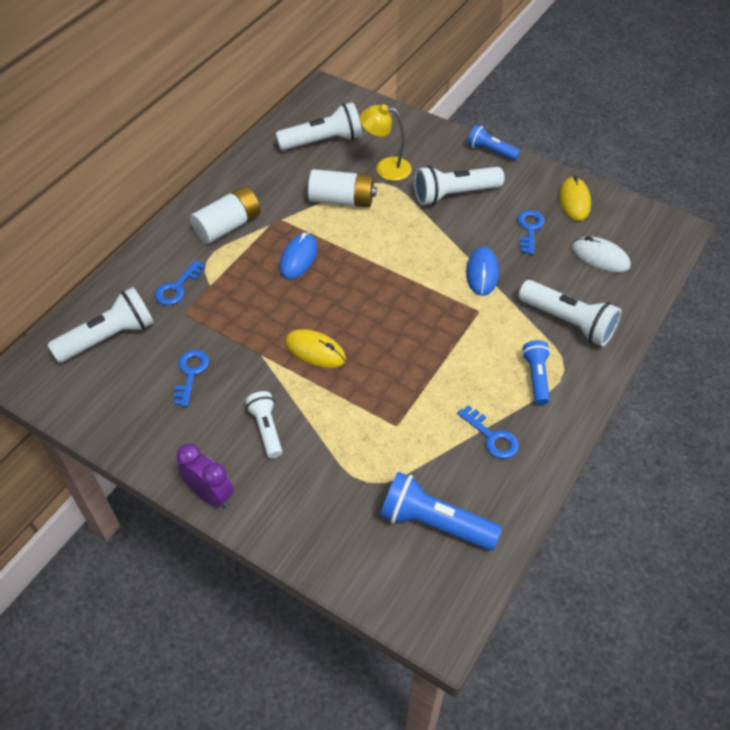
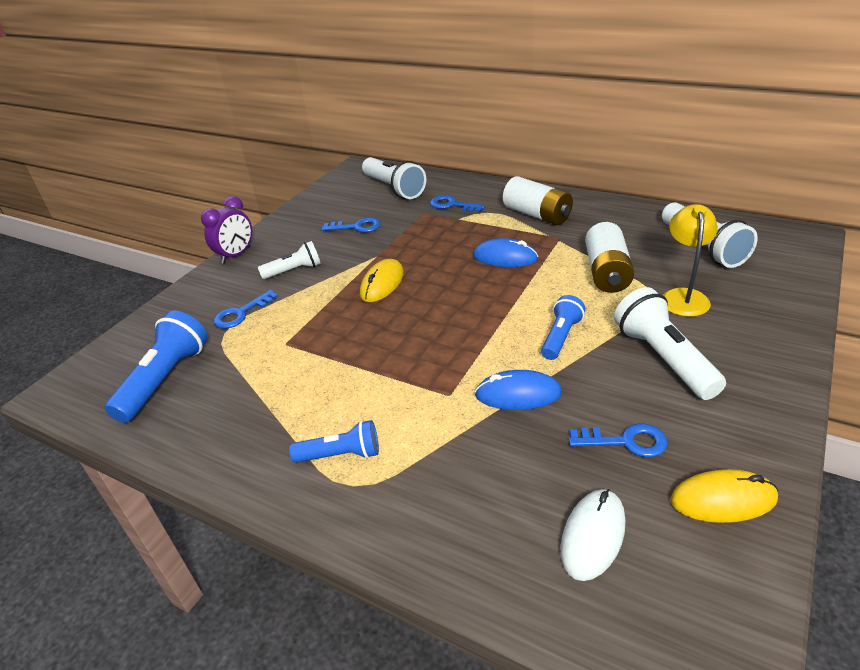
camera: 90 degrees right, 15 degrees down
(490, 151) = (788, 389): blue flashlight -> blue flashlight (561, 337)
(492, 437) = (257, 416): blue key -> blue key (241, 313)
(568, 322) = (440, 490): white flashlight -> none

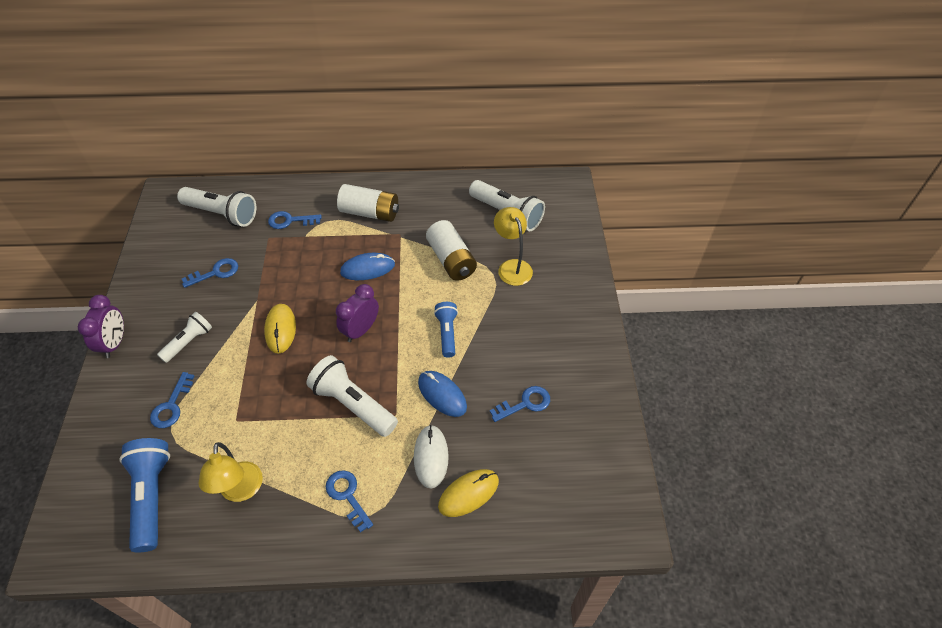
camera: 35 degrees left, 15 degrees up
(242, 405) = (240, 491): none -> yellow lamp
(341, 455) = (347, 496): blue flashlight -> blue key
(462, 306) = (361, 330): none -> purple clock
(518, 394) = (442, 395): blue mouse -> blue mouse turned 75 degrees clockwise
(593, 536) = (535, 478): white mouse -> white mouse (431, 457)
(663, 358) = (521, 327): white flashlight -> white flashlight (353, 404)
(723, 500) = (592, 421): yellow mouse -> yellow mouse (468, 494)

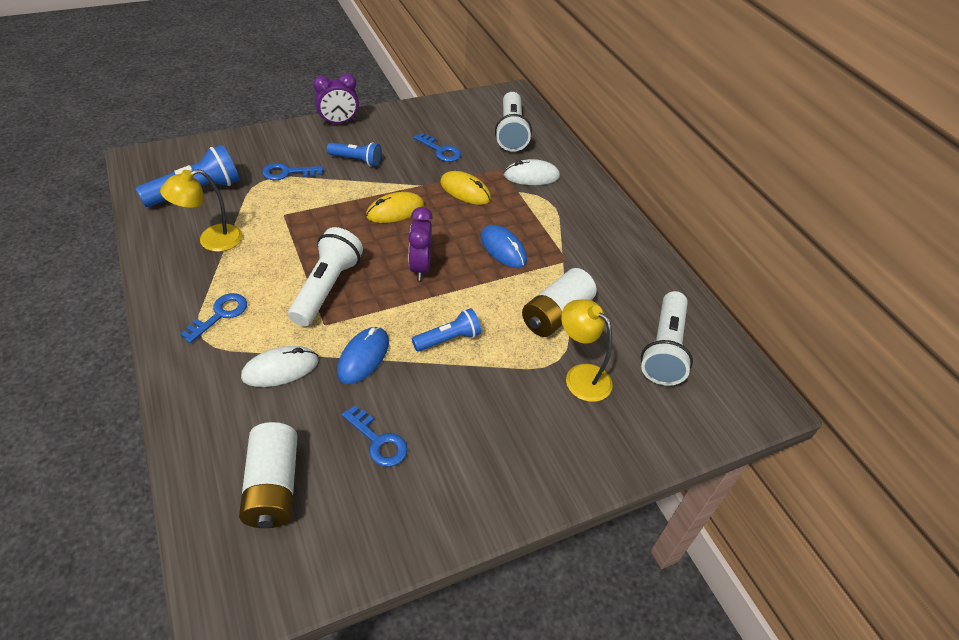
camera: 65 degrees right, 5 degrees down
(188, 342) = (356, 160): white flashlight -> blue flashlight
(290, 221) = (531, 176): blue key -> white mouse
(361, 330) = (420, 267): purple clock -> purple clock turned 105 degrees counterclockwise
(370, 212) = (581, 228): white battery -> white battery (273, 486)
(468, 494) = (242, 415): yellow mouse -> yellow mouse (465, 191)
(512, 267) = (580, 376): yellow lamp -> yellow lamp turned 90 degrees counterclockwise

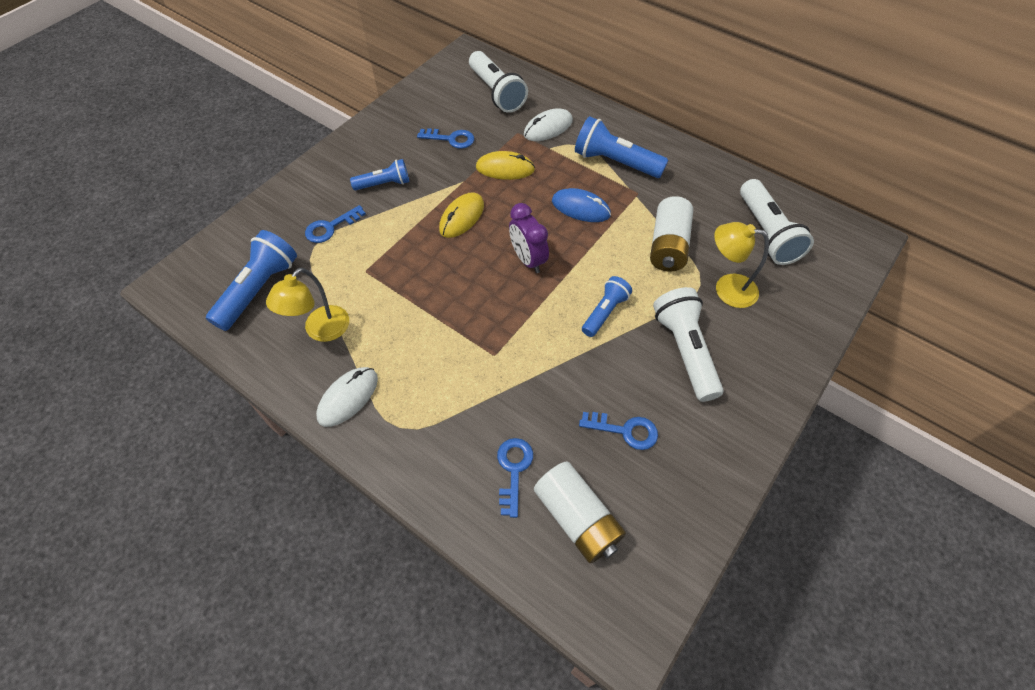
camera: 25 degrees left, 10 degrees up
(220, 315) = (395, 397): blue key -> blue key (513, 470)
(280, 369) = (493, 416): white mouse -> white mouse (348, 398)
(326, 288) = (466, 321): white flashlight -> white flashlight (685, 350)
(338, 122) = (333, 153): purple clock -> none
(363, 357) = (551, 366): blue mouse -> none
(568, 227) = (615, 162): none -> blue flashlight

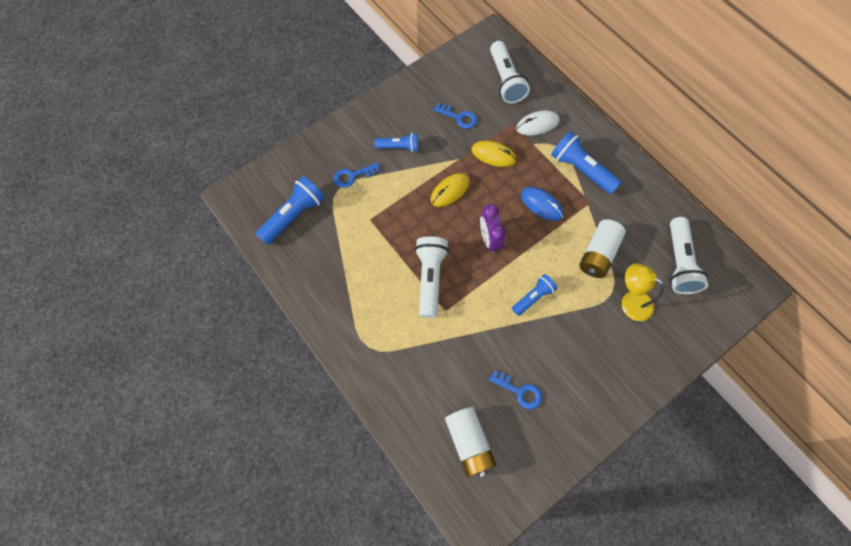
camera: 15 degrees right, 10 degrees up
(321, 331) = (330, 260): yellow lamp -> none
(348, 398) = (339, 316): white mouse -> none
(513, 470) = (436, 398): blue key -> none
(685, 350) = (581, 343): white flashlight -> white flashlight (430, 278)

